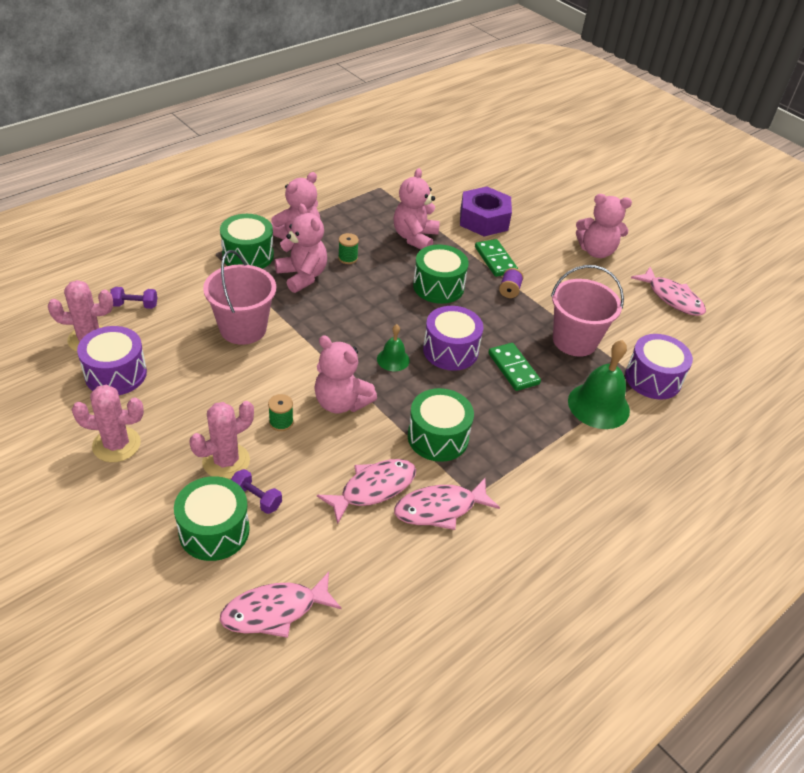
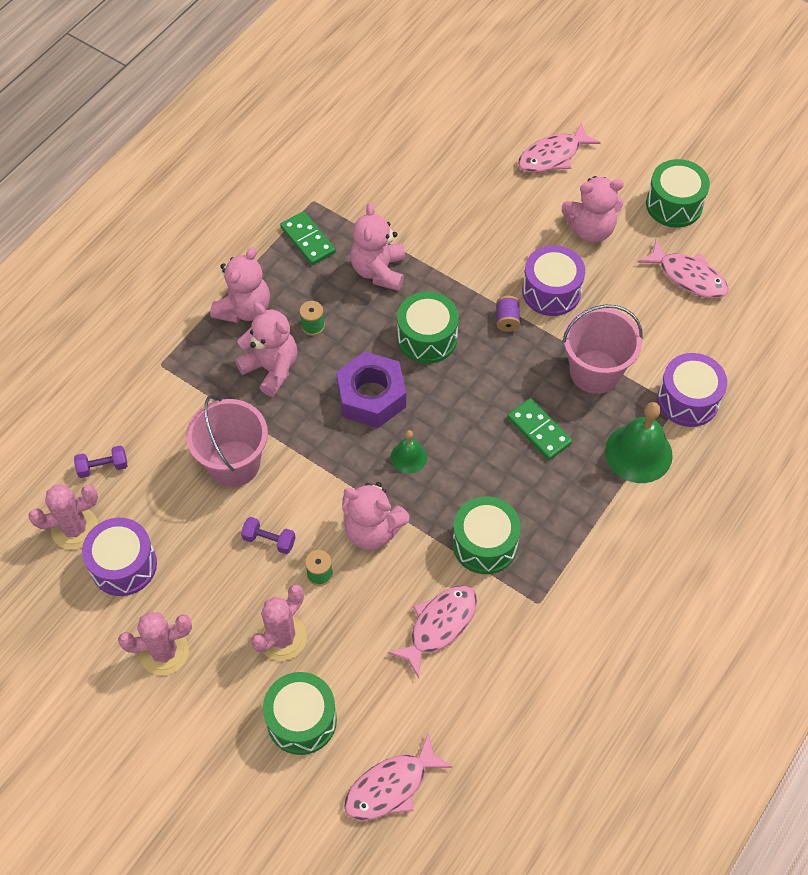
camera: 10 degrees left, 15 degrees up
(248, 255) = (198, 356): green drum -> green drum (674, 205)
(256, 498) = (328, 672): purple dumbbell -> purple dumbbell (269, 540)
(440, 508) = (511, 628): pink fish -> pink fish (552, 156)
(450, 350) = (466, 426): purple drum -> purple drum (551, 291)
(483, 220) = (450, 218): purple nut -> purple nut (371, 396)
(495, 260) = (480, 278): green domino -> green domino (308, 240)

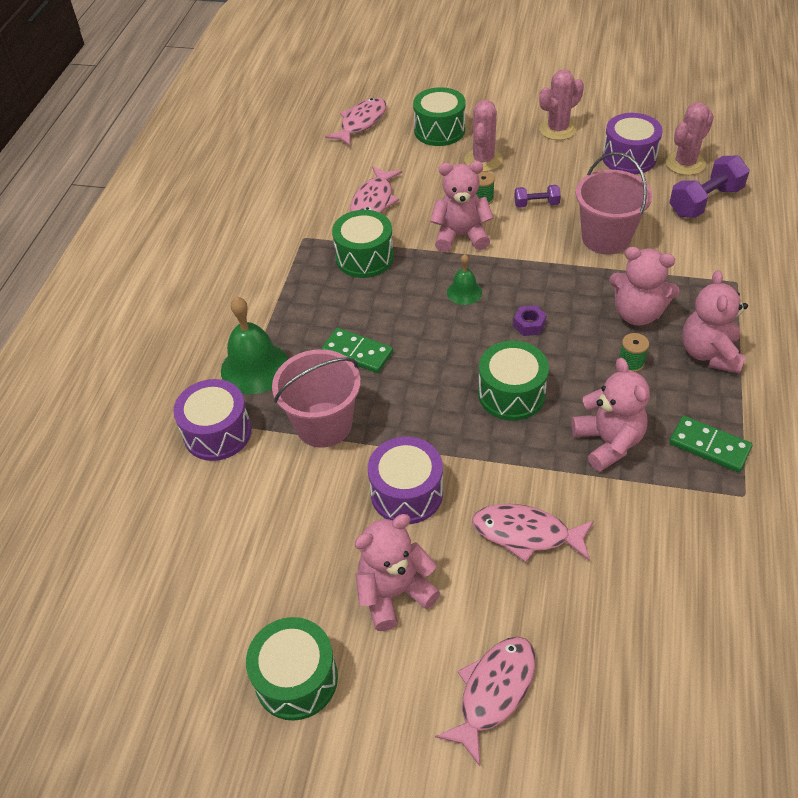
camera: 160 degrees right, 10 degrees down
(103, 467) = (705, 201): purple dumbbell -> purple dumbbell, size x1.82
(371, 396) = (529, 325): purple nut -> purple nut, size x0.44
(507, 320) = (439, 443): purple spool -> none
(688, 277) = (250, 575): pink fish -> pink fish (526, 534)

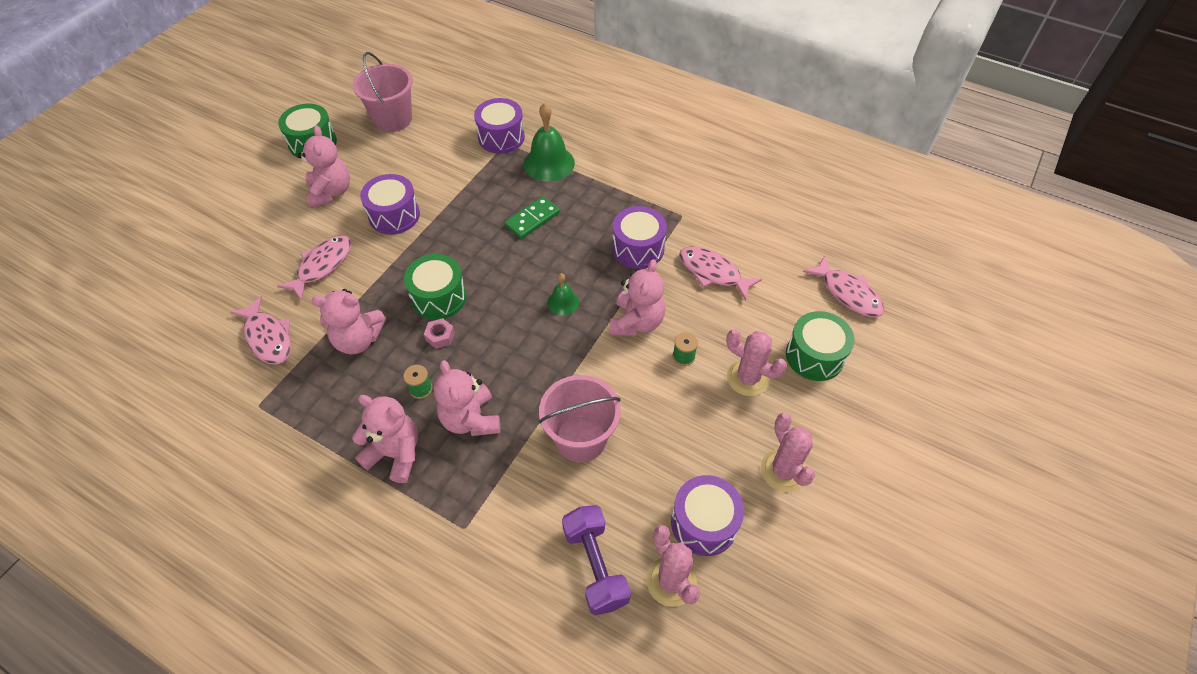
camera: 105 degrees right, 5 degrees up
(324, 424) = (476, 188): pink bucket -> pink bucket (393, 119)
(364, 257) = (638, 248): green drum -> purple drum
(494, 692) = (241, 218): pink fish -> pink fish (268, 338)
(529, 325) = (502, 334): purple nut -> none
(536, 204) = (657, 399): purple dumbbell -> none
(561, 372) = (440, 336): none -> pink nut
(637, 314) = (471, 419): pink teddy bear -> pink teddy bear turned 60 degrees counterclockwise
(709, 446) = (311, 404): green domino -> none

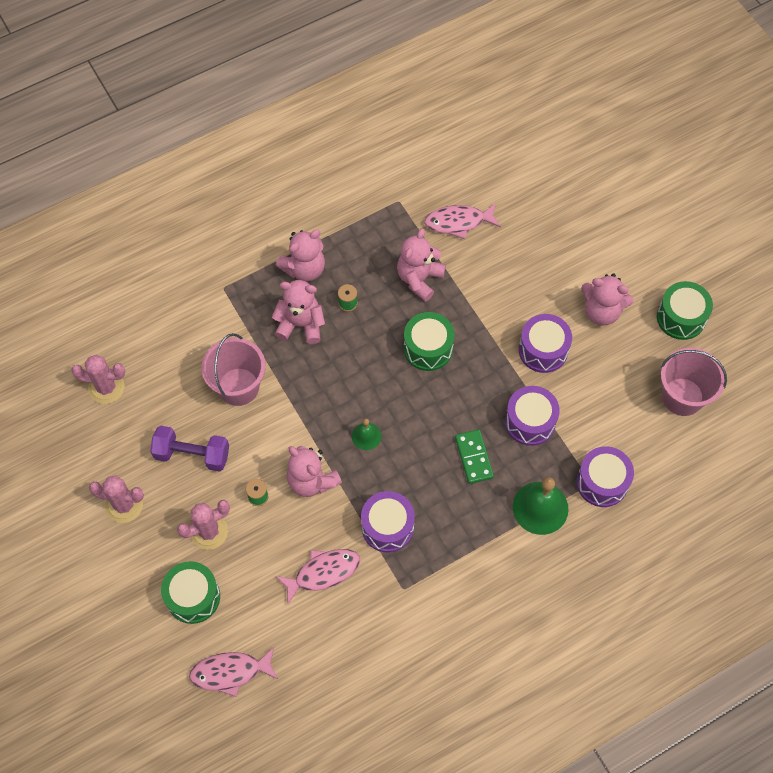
camera: 120 degrees right, 10 degrees up
(322, 266) = (513, 278): pink fish -> none
(440, 336) = (388, 334): pink nut -> none
(595, 566) = (146, 350): purple dumbbell -> purple dumbbell (192, 454)
(704, 523) = (126, 429): purple drum -> purple drum (530, 422)

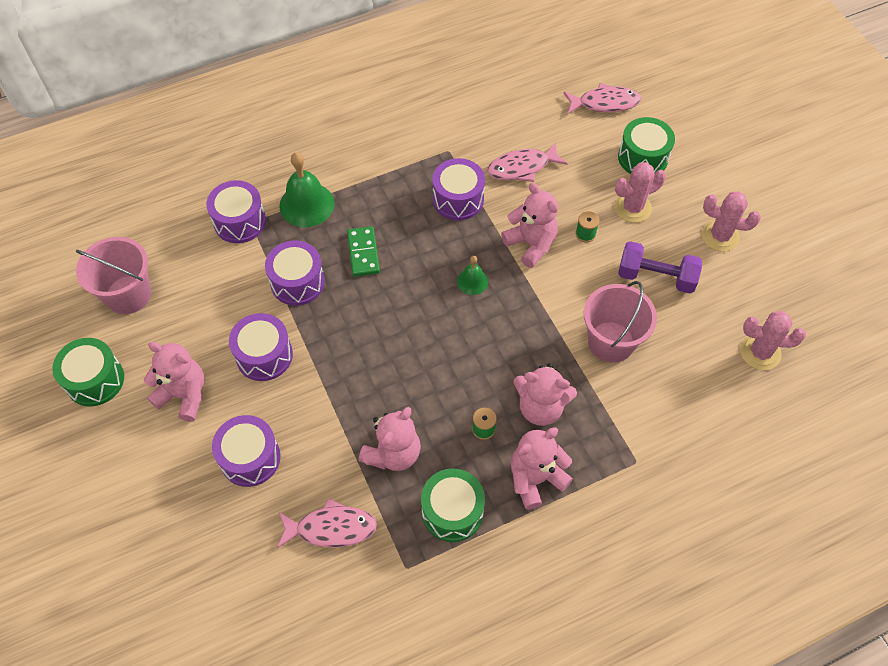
camera: 175 degrees left, 5 degrees down
(428, 348) = (394, 368): green drum -> green drum (452, 511)
(533, 266) = (250, 458): none -> purple drum

